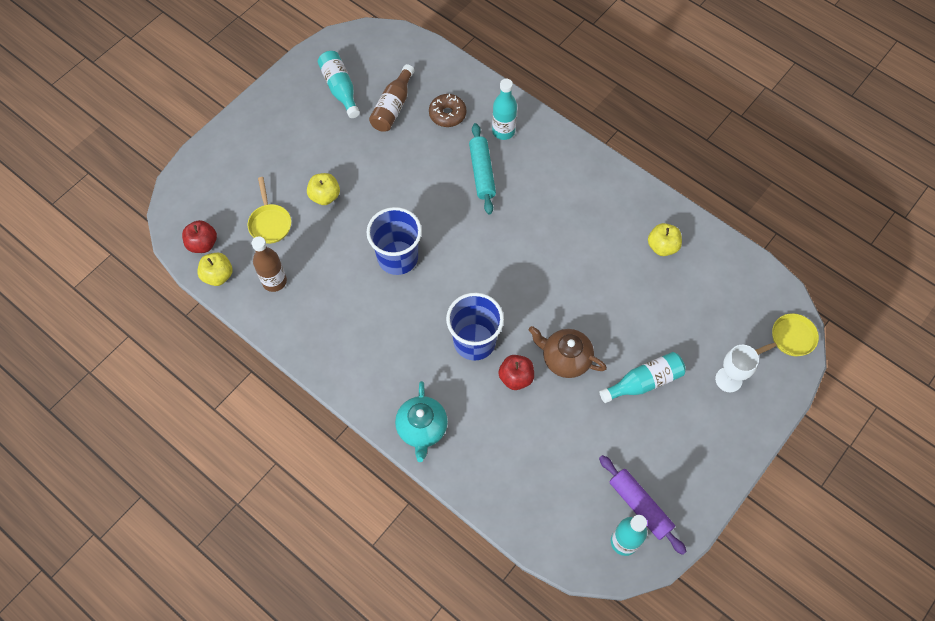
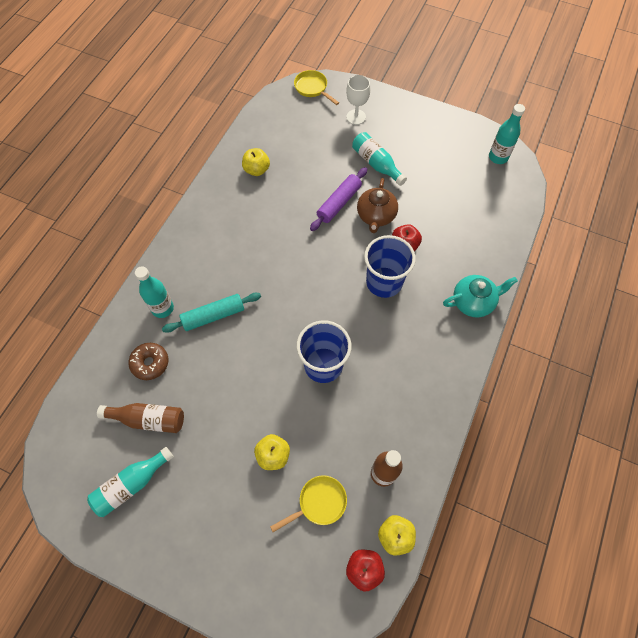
camera: 105 degrees left, 0 degrees up
(640, 506) = (469, 152): purple rolling pin -> purple rolling pin (339, 203)

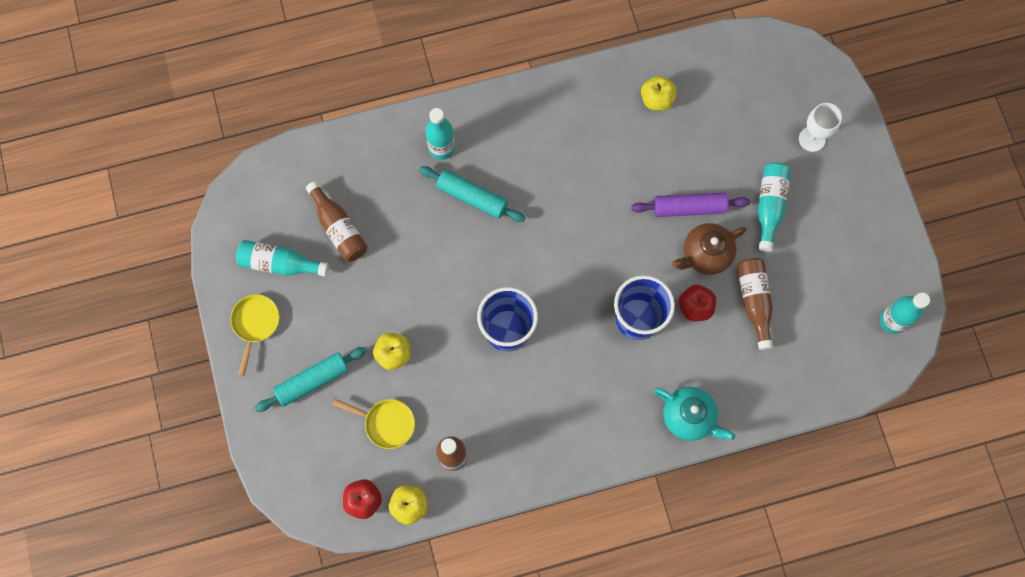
camera: 50 degrees right, 10 degrees up
(150, 363) = (385, 184): brown donut -> none
(240, 533) = (312, 381): none -> turquoise rolling pin
(312, 88) = (809, 66): yellow pan -> yellow pan (255, 324)
(428, 213) = (754, 302): none -> brown bottle

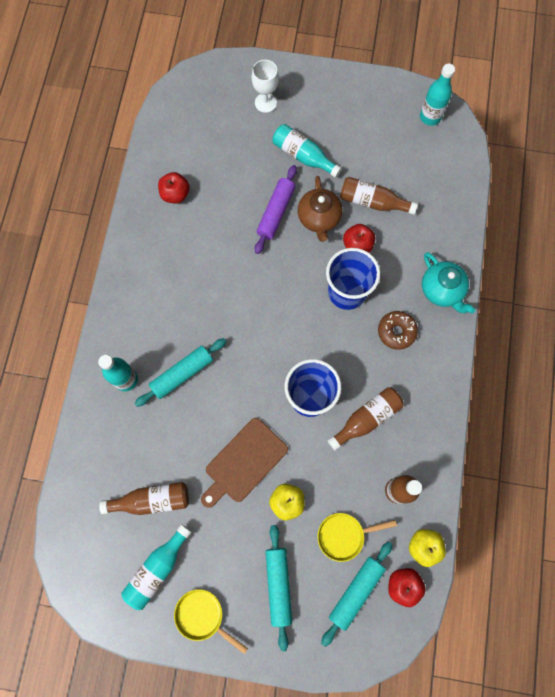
camera: 65 degrees left, 0 degrees up
(338, 457) = (356, 591): none -> turquoise rolling pin
(386, 423) = (344, 535): yellow pan -> yellow pan turned 150 degrees counterclockwise
(413, 296) = (244, 462): none -> brown cutting board
(511, 396) = (366, 419): none -> brown bottle
(619, 388) = (396, 332): none -> brown donut
(656, 99) = (175, 194): yellow apple -> red apple
(689, 417) = (442, 290): turquoise teapot -> turquoise teapot turned 90 degrees clockwise

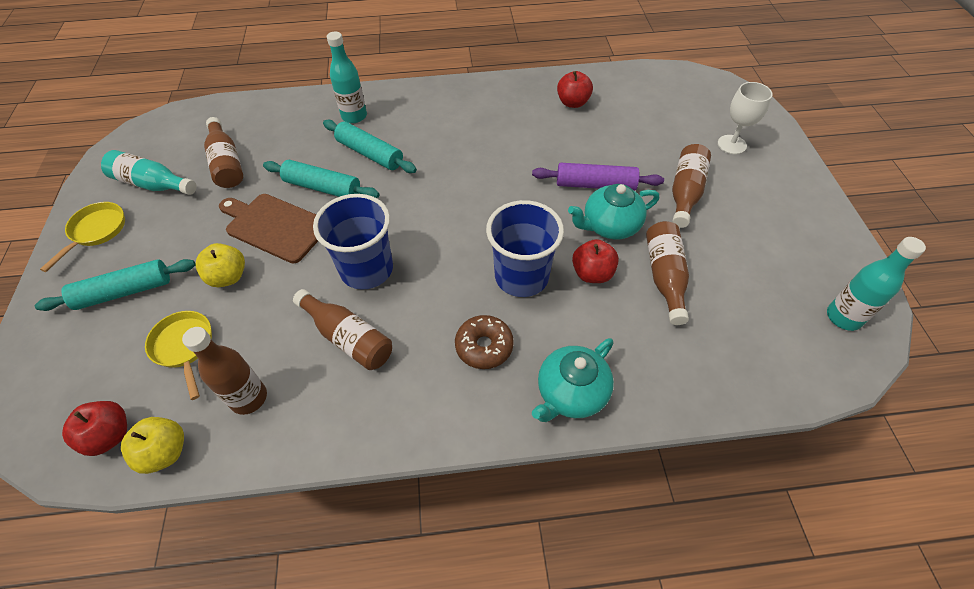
camera: 75 degrees right, 20 degrees down
(303, 156) = (685, 192): turquoise bottle -> brown bottle
(319, 218) = (609, 226): brown teapot -> turquoise teapot
(356, 591) = (107, 377): turquoise rolling pin -> turquoise rolling pin (323, 187)

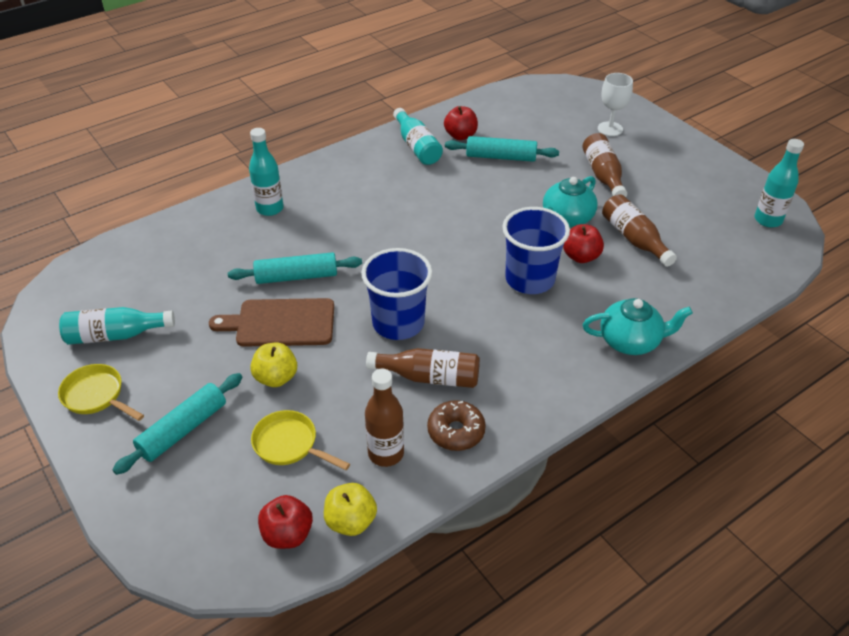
camera: 30 degrees left, 10 degrees down
(96, 231) = (96, 396): yellow pan -> yellow pan turned 45 degrees counterclockwise
(227, 163) = (178, 290): brown bottle -> none
(370, 154) = (315, 234): turquoise rolling pin -> turquoise rolling pin (501, 157)
(484, 346) = (542, 338): brown donut -> brown donut (456, 431)
(524, 100) = (417, 146): none -> turquoise bottle
(571, 393) = (631, 341): turquoise teapot -> turquoise teapot turned 105 degrees counterclockwise
(595, 185) = (531, 193): purple rolling pin -> none

